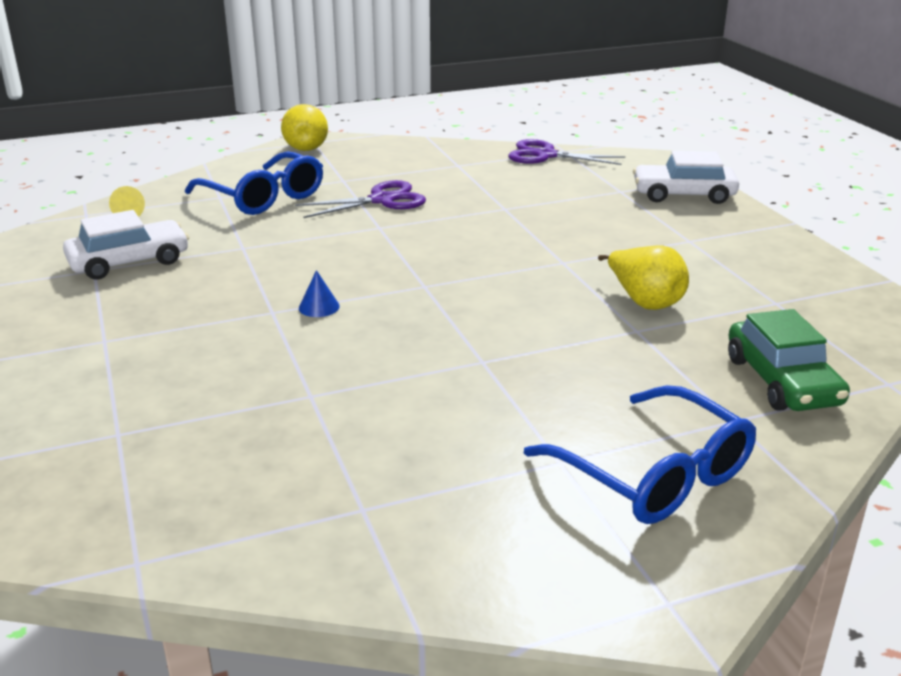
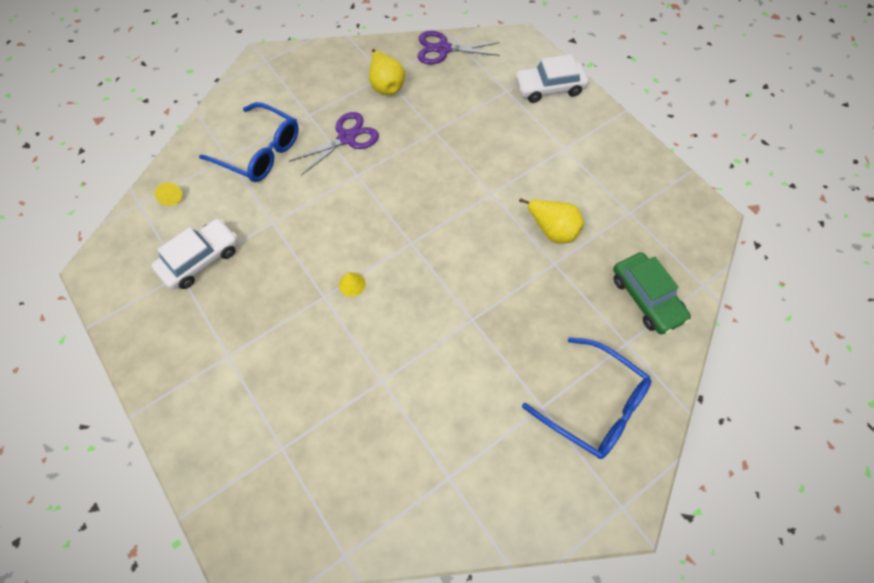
camera: 15 degrees left, 35 degrees up
(306, 146) = (263, 69): yellow pear -> yellow pear (386, 85)
(319, 307) = (352, 284): blue cone -> yellow cone

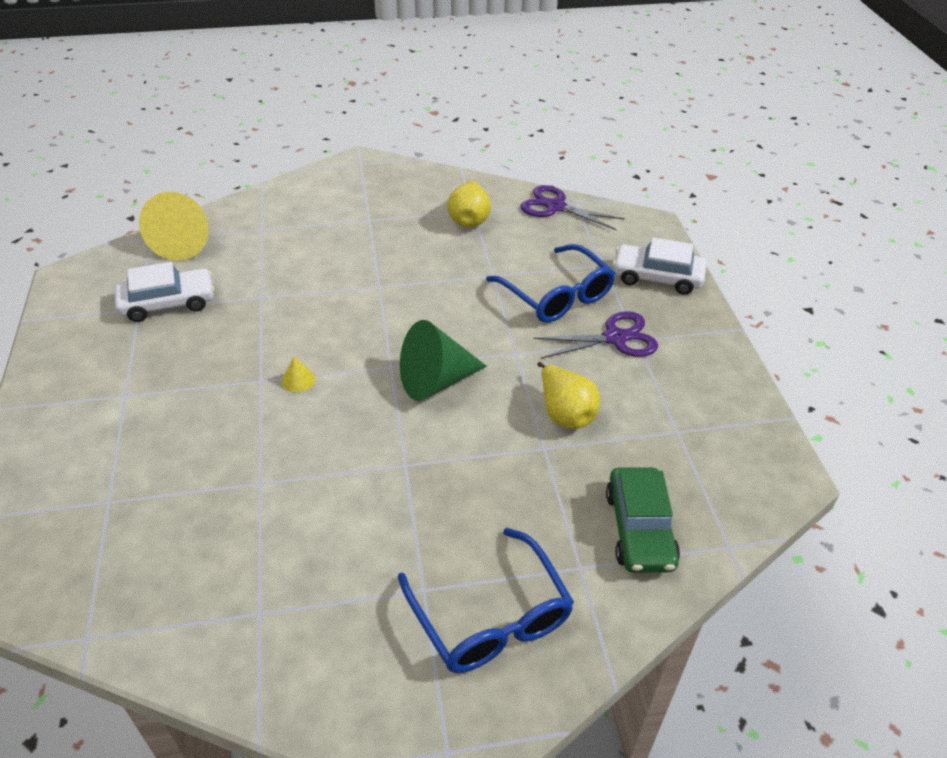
camera: 25 degrees right, 20 degrees down
(172, 197) = (184, 243): yellow cone -> yellow cone, size x2.37
(261, 152) = (297, 235): blue glasses -> blue glasses (557, 296)
(346, 138) = (392, 251): purple scissors -> purple scissors (615, 338)
(450, 241) = (435, 381): none -> green cone

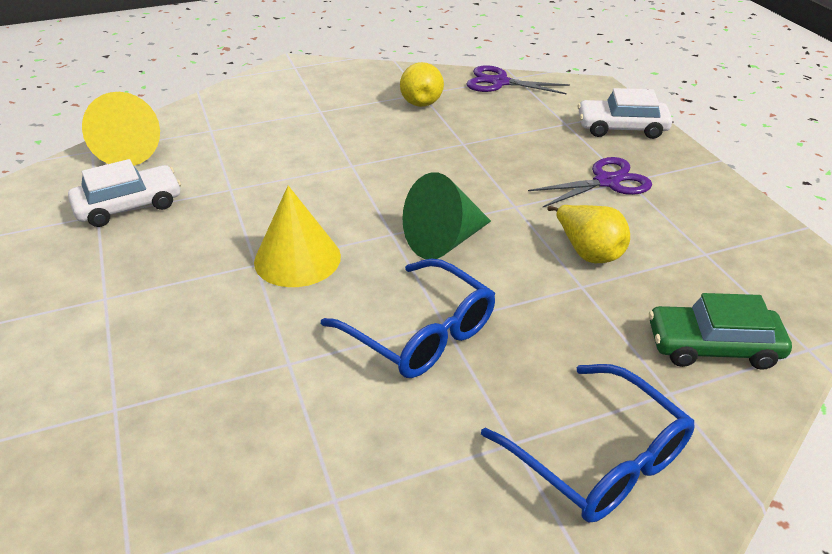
camera: 10 degrees left, 5 degrees down
(298, 380) = (297, 259): yellow cone -> yellow cone, size x2.37
(557, 296) = (534, 153): blue glasses -> blue glasses (421, 334)
(639, 529) = (713, 346): green car -> green car turned 105 degrees clockwise

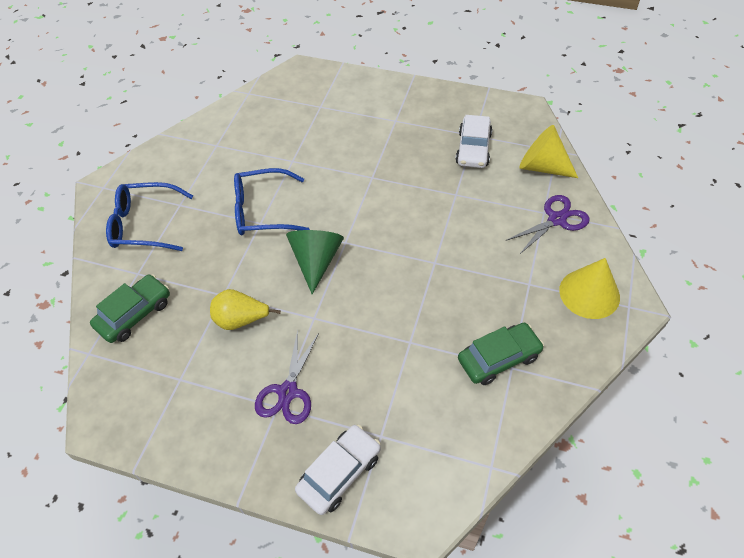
camera: 130 degrees right, 15 degrees up
(297, 259) = (361, 194): yellow cone -> yellow cone (589, 293)
(420, 100) = (498, 358): yellow pear -> green car
(499, 82) = (489, 443): purple scissors -> purple scissors (556, 219)

